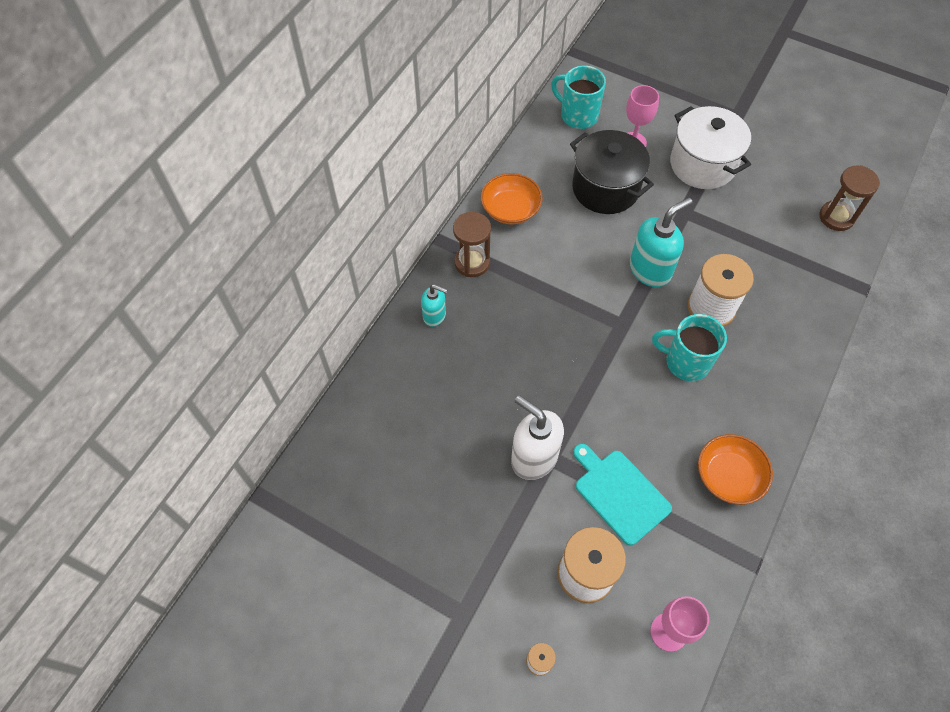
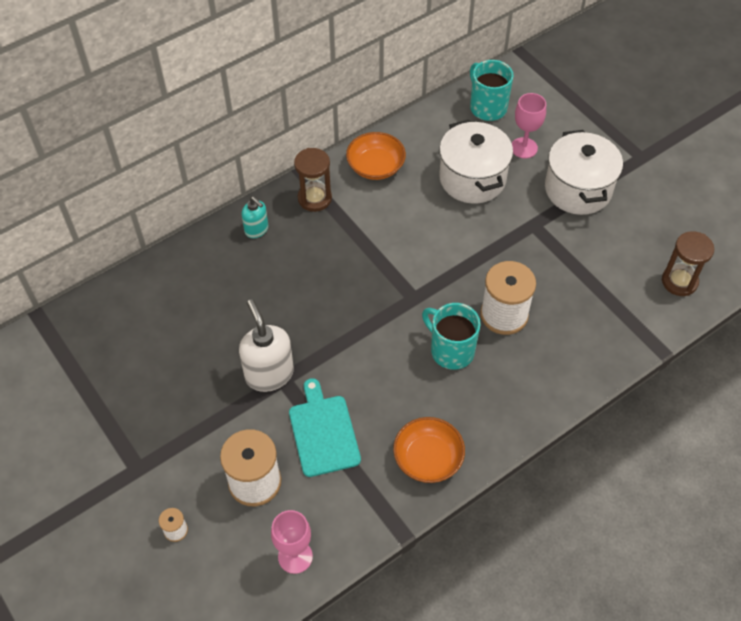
camera: 25 degrees right, 5 degrees down
(605, 188) = (472, 178): black pot -> white pot
(650, 270) = (469, 262): turquoise soap dispenser -> none

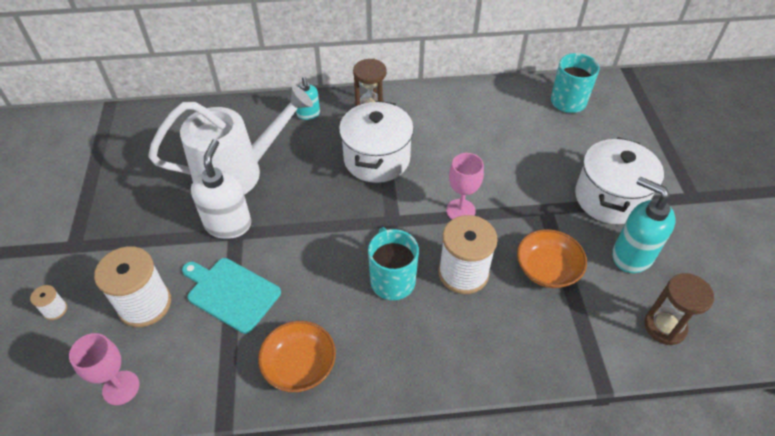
camera: 30 degrees right, 5 degrees down
(237, 320) = (239, 172): none -> white watering can
(323, 432) = (231, 293): turquoise cutting board -> turquoise cutting board turned 75 degrees counterclockwise
(375, 166) = (438, 107): orange bowl -> orange bowl (547, 269)
(472, 178) = (515, 149): white pot -> white pot (376, 159)
(524, 148) = (579, 144): pink goblet -> pink goblet (460, 210)
(623, 233) = (631, 255): none -> turquoise soap dispenser

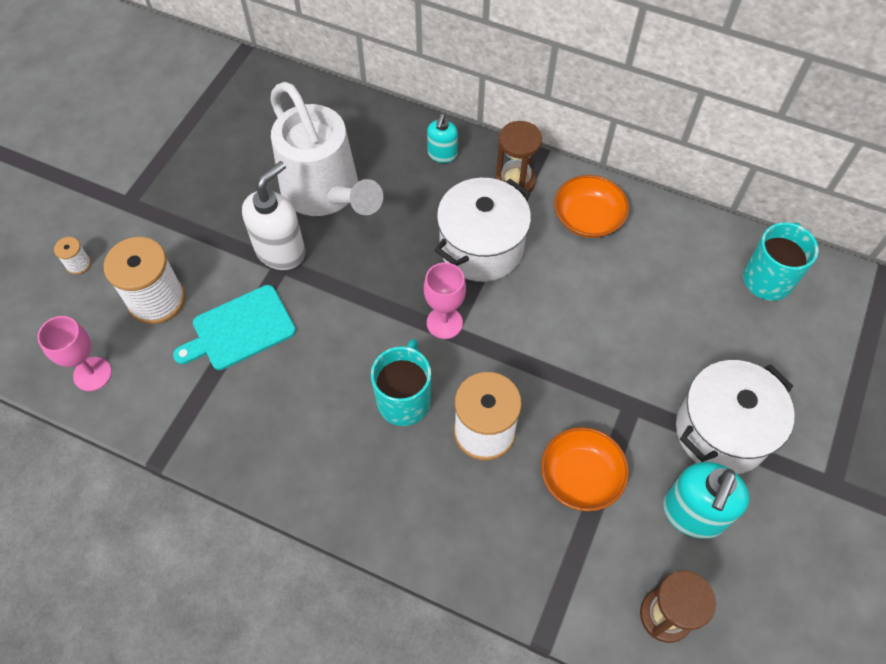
camera: 30 degrees right, 10 degrees up
(231, 293) = (240, 329): turquoise cutting board -> turquoise cutting board turned 90 degrees counterclockwise
(239, 172) = (326, 194): white watering can -> white watering can turned 45 degrees clockwise
(299, 365) = (258, 440): orange bowl -> orange bowl (588, 218)
(460, 210) = (532, 357): pink goblet -> pink goblet (444, 323)
(631, 255) = (693, 514): turquoise soap dispenser -> turquoise soap dispenser turned 135 degrees counterclockwise

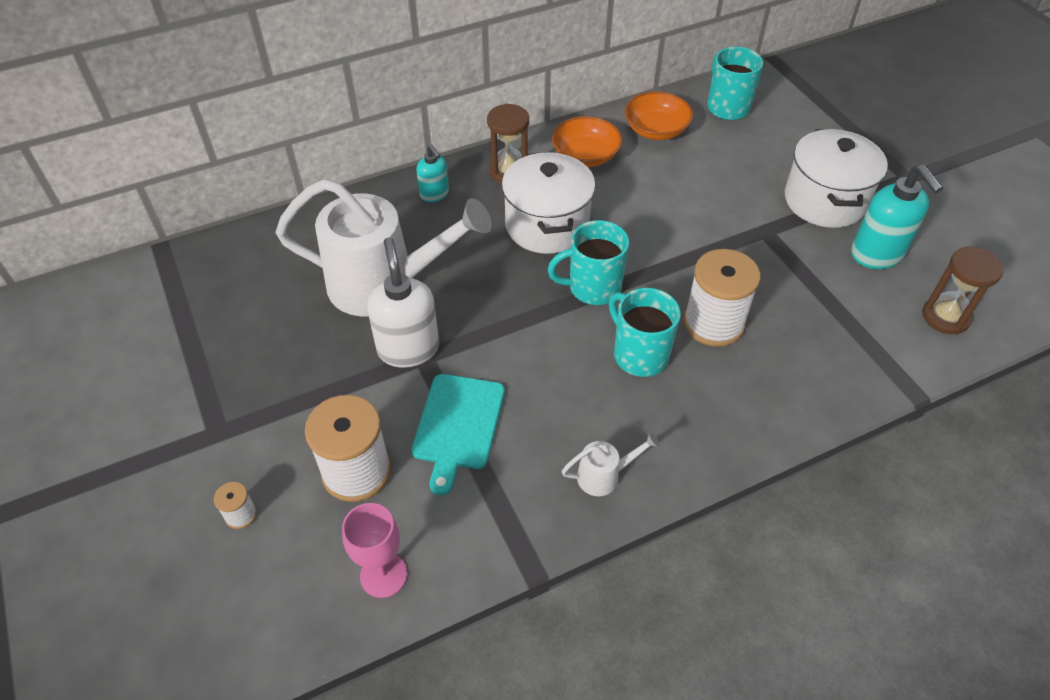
camera: 50 degrees left, 10 degrees down
(270, 451) = (605, 476): none -> white watering can
(444, 323) = (593, 287): pink goblet -> turquoise mug
(580, 476) = (799, 293): orange bowl -> orange bowl (656, 130)

